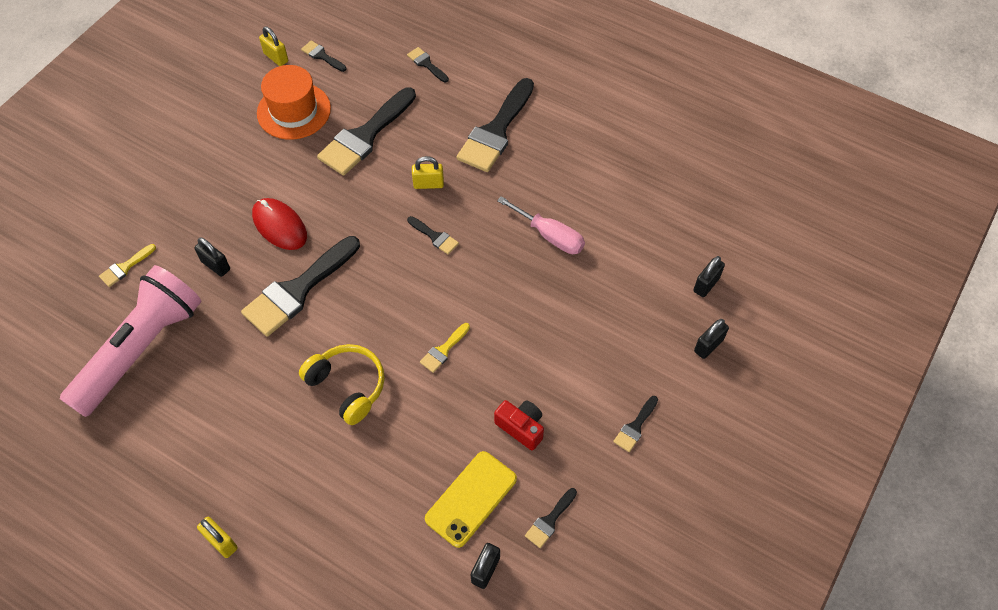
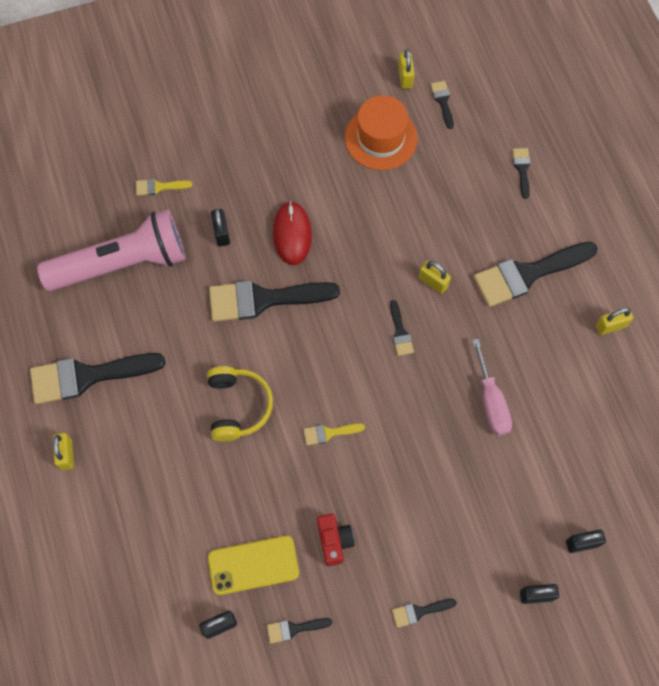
camera: 40 degrees right, 10 degrees up
(365, 136) = (418, 202): black brush -> black brush (87, 376)
(588, 125) = (610, 326): none -> yellow padlock

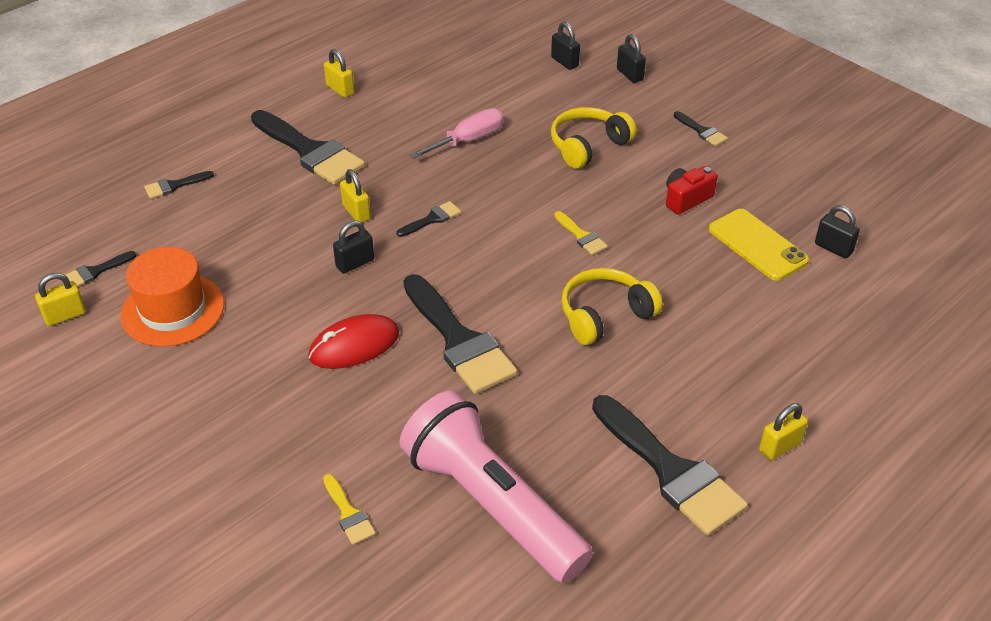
camera: 115 degrees left, 25 degrees down
(221, 233) = (388, 414): black padlock -> black padlock (355, 263)
(294, 629) = (788, 199): black brush -> none
(433, 282) = (356, 212): yellow padlock -> yellow padlock turned 45 degrees counterclockwise
(441, 497) = (588, 146): none -> yellow headphones

